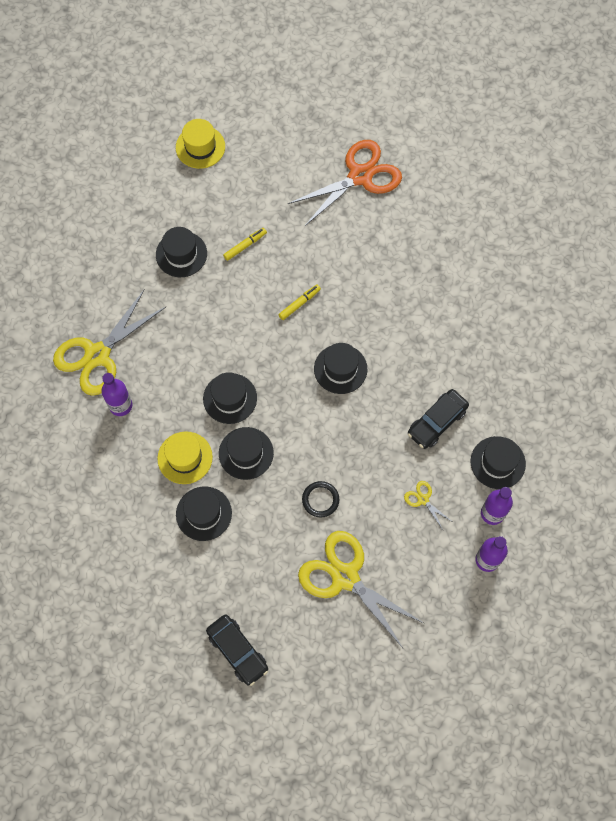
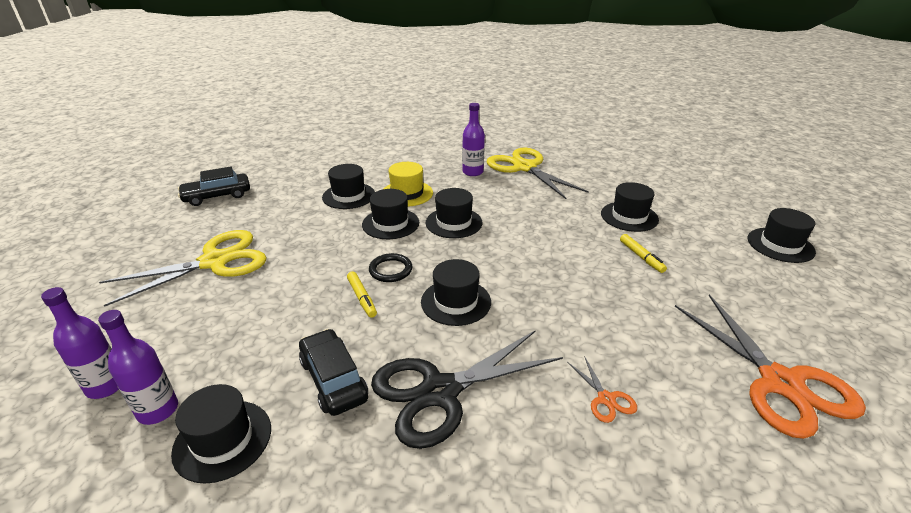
camera: 105 degrees right, 35 degrees down
(200, 147) = (780, 245): yellow hat -> black hat
(299, 304) = (556, 284): yellow marker -> yellow marker (362, 298)
(320, 500) = (308, 260): black ring -> black ring (390, 270)
(402, 267) = (606, 399): none -> orange scissors
(423, 499) = (241, 339): yellow scissors -> none
(426, 357) = (440, 392): none -> black scissors

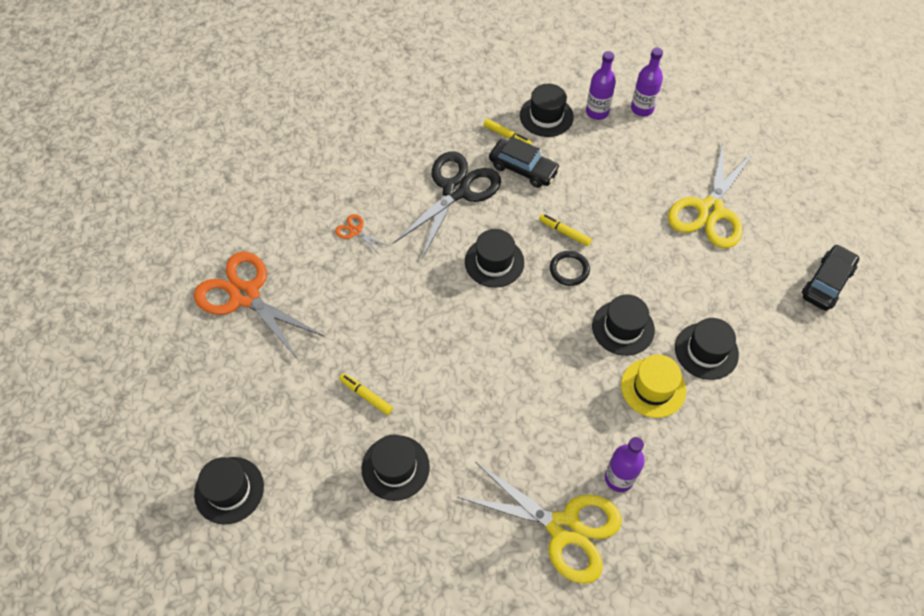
camera: 150 degrees right, 25 degrees up
(306, 436) = (507, 136): none -> yellow marker
(454, 223) = (566, 360): black hat -> none

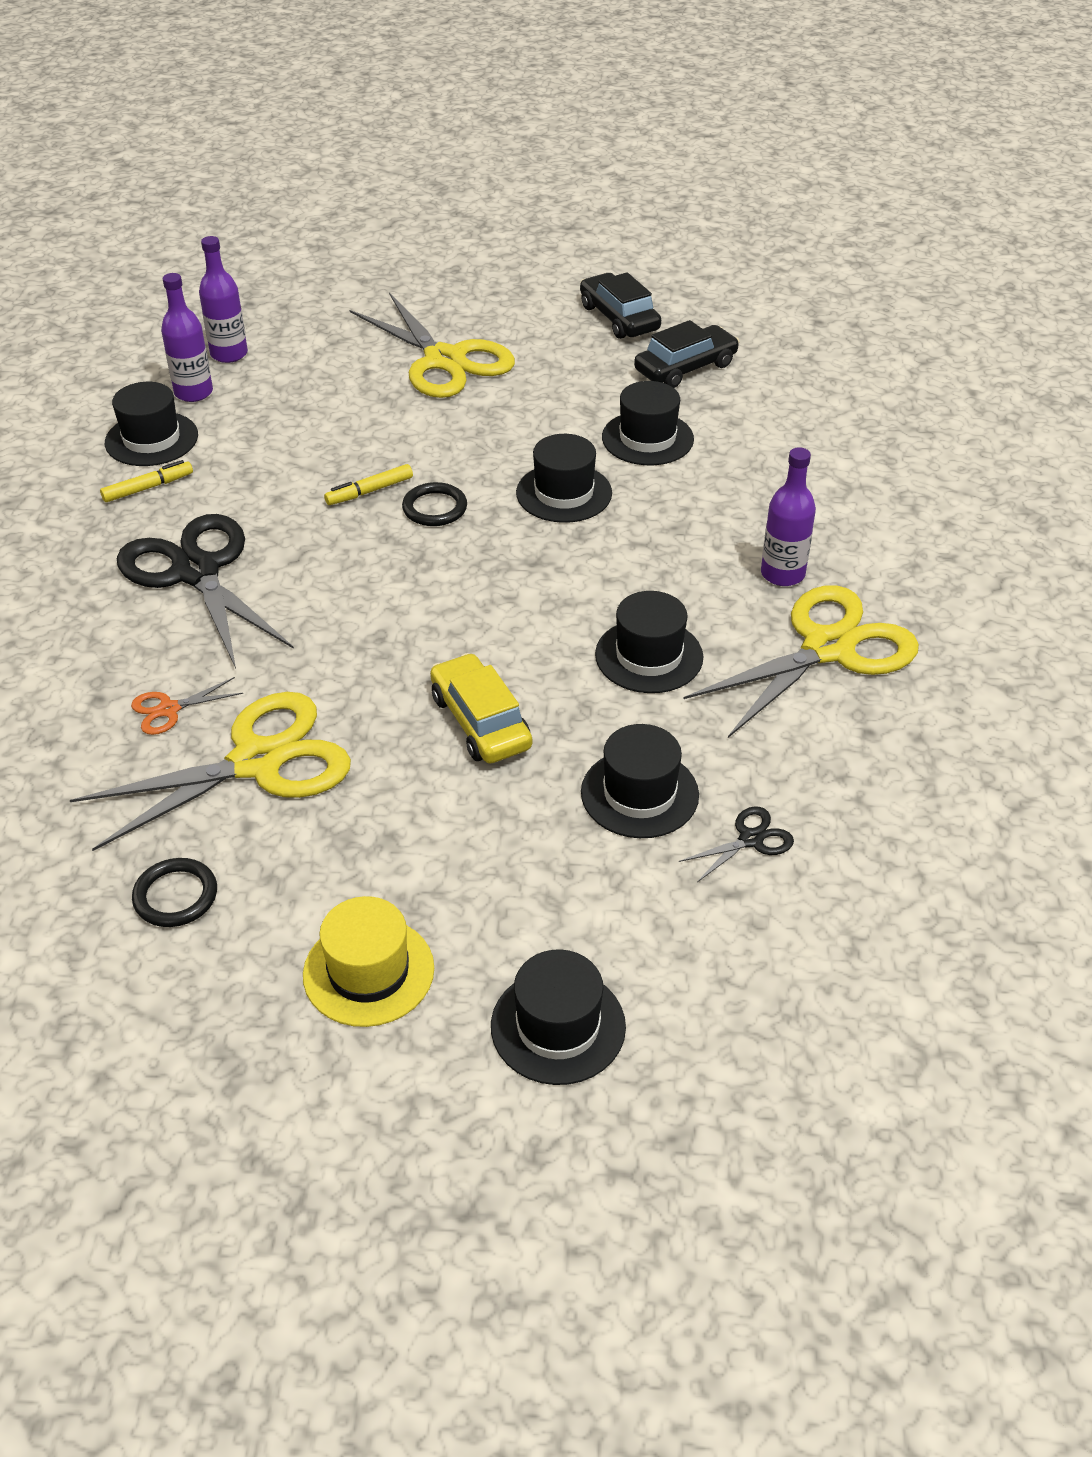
camera: 65 degrees left, 15 degrees down
(245, 295) = (175, 896): orange scissors -> black ring
(339, 284) = (257, 762): none -> yellow scissors
(366, 395) = (492, 790): yellow marker -> none
(387, 537) = (751, 839): none -> black scissors
(412, 368) = (480, 721): none -> yellow car
(494, 262) = (361, 574): black hat -> black hat (649, 656)
(523, 169) = (223, 492): black car -> black car (685, 368)
(653, 387) = (670, 499): yellow hat -> yellow hat (368, 971)

